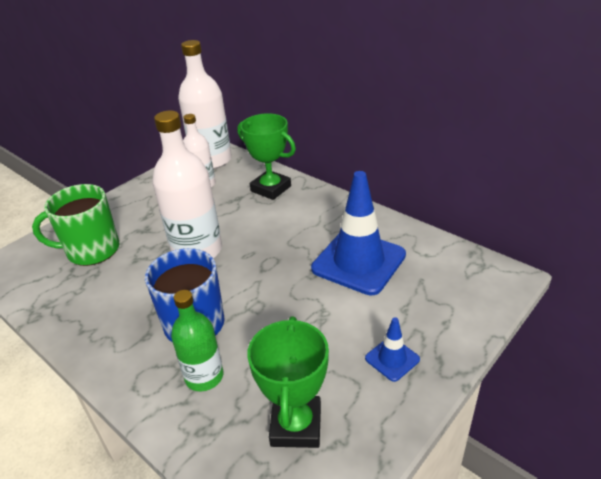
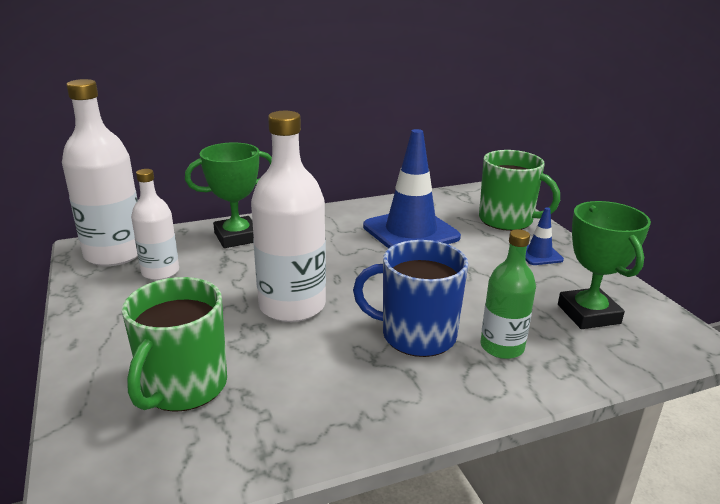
camera: 65 degrees left, 10 degrees down
(296, 425) = (588, 314): green trophy -> green trophy turned 45 degrees clockwise
(450, 314) = (507, 220): none -> green mug

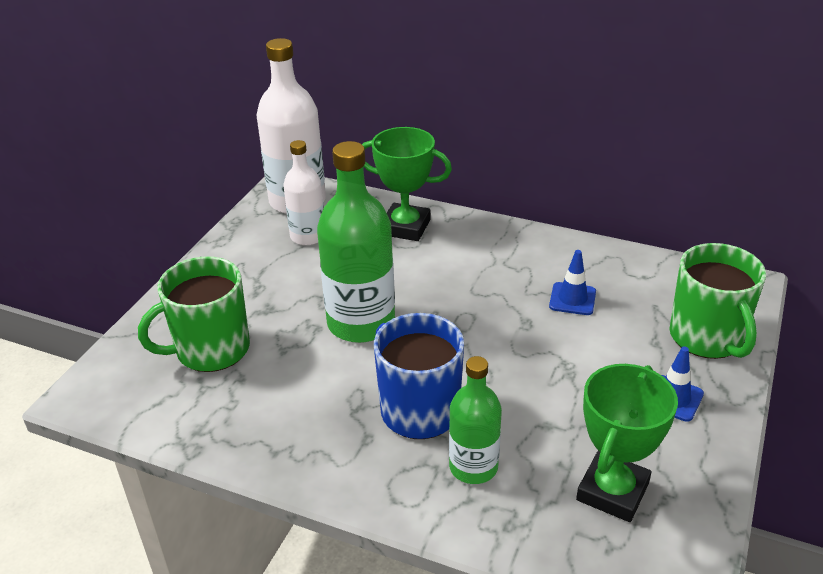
camera: 45 degrees right, 10 degrees up
(292, 305) = (361, 323): white bottle -> green bottle
(410, 232) = (572, 299): blue traffic cone -> blue traffic cone, size x0.46

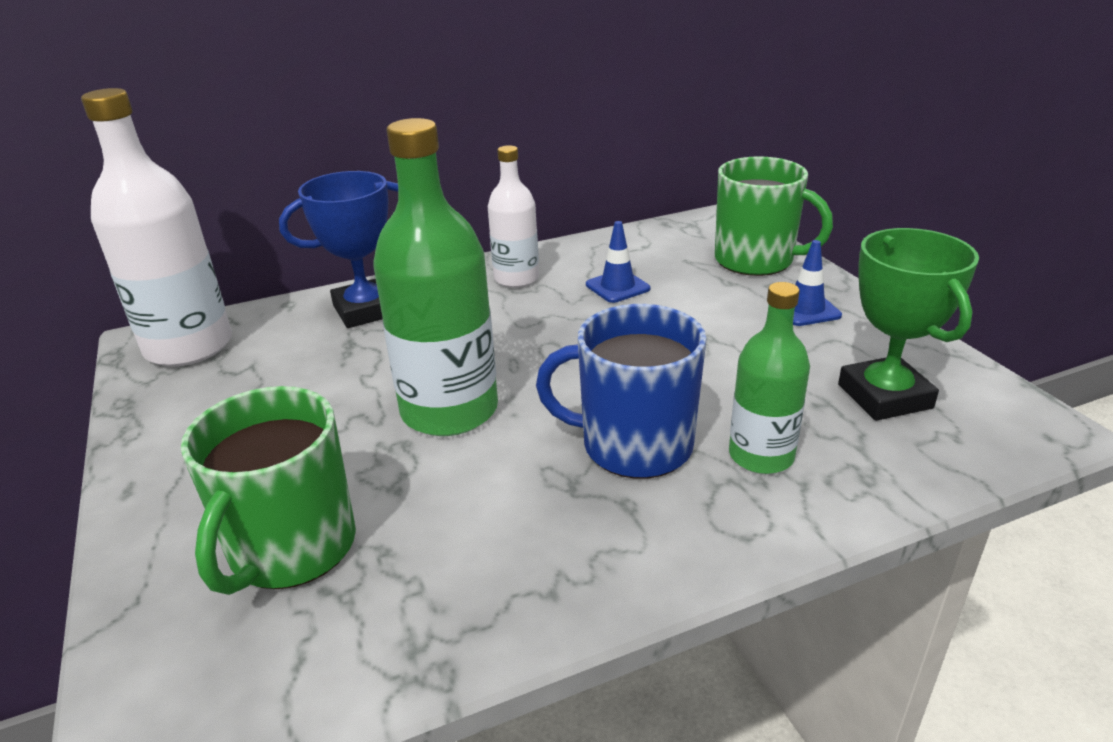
camera: 45 degrees left, 5 degrees down
(308, 236) = (255, 370): white bottle -> white bottle (516, 278)
(405, 227) = (366, 310): green trophy -> blue trophy

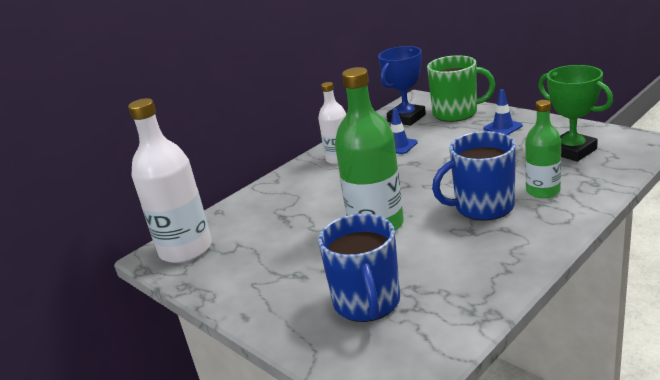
camera: 20 degrees left, 5 degrees down
(291, 548) = (367, 303): green mug -> blue mug
(366, 310) = (271, 199): blue trophy -> blue trophy (406, 118)

